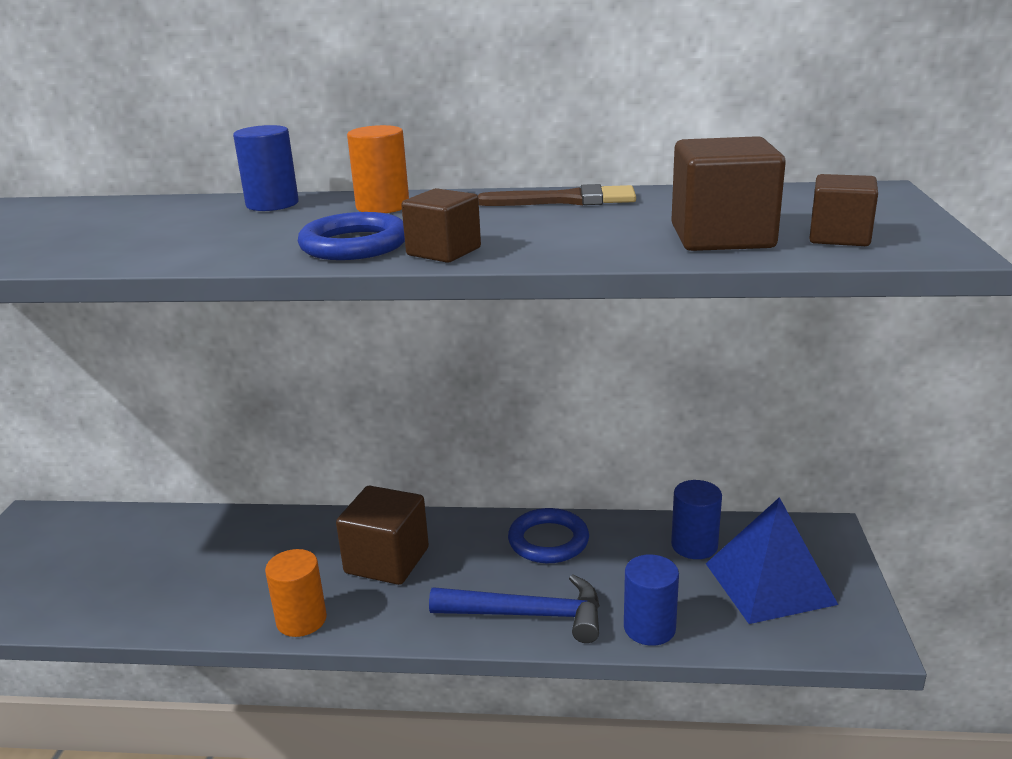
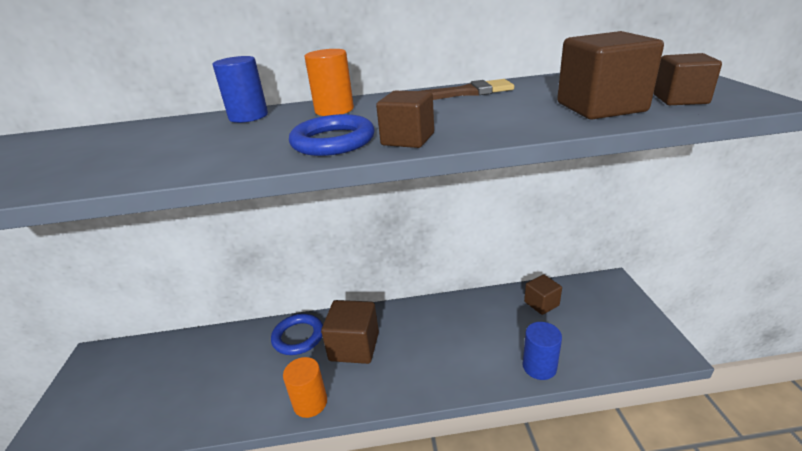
camera: 10 degrees left, 5 degrees up
(528, 615) = (460, 371): blue hammer -> none
(548, 541) = (452, 315): blue ring -> blue ring (298, 337)
(694, 545) = (541, 303): blue cylinder -> brown cube
(769, 583) = (596, 322): blue pyramid -> none

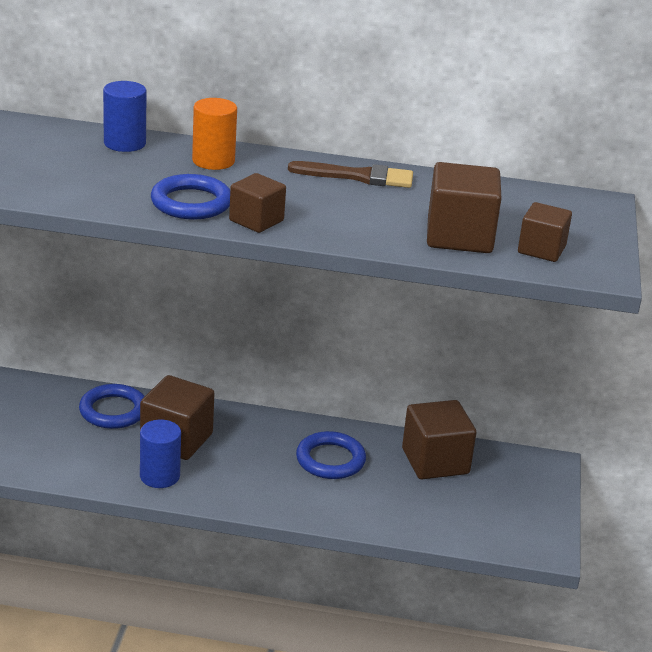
camera: 10 degrees right, 0 degrees up
(310, 403) = (105, 476): orange cylinder -> none
(472, 326) = (330, 460): none -> blue ring
(539, 366) = (380, 518): blue cylinder -> blue cylinder (159, 476)
(541, 303) = (435, 461): brown cube -> brown cube, size x1.61

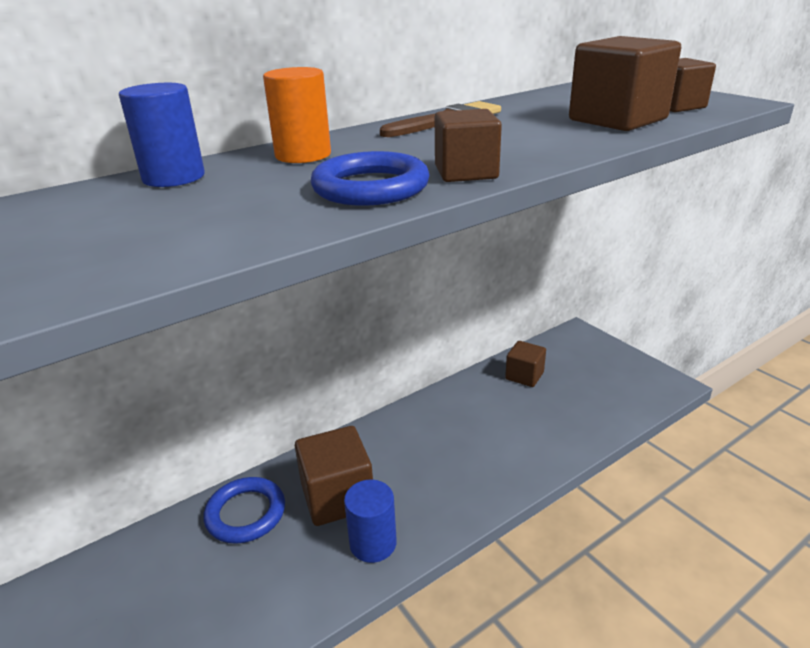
camera: 40 degrees left, 0 degrees up
(330, 460) = (467, 423): blue ring -> none
(435, 461) = (524, 376): brown cube -> brown cube, size x0.62

